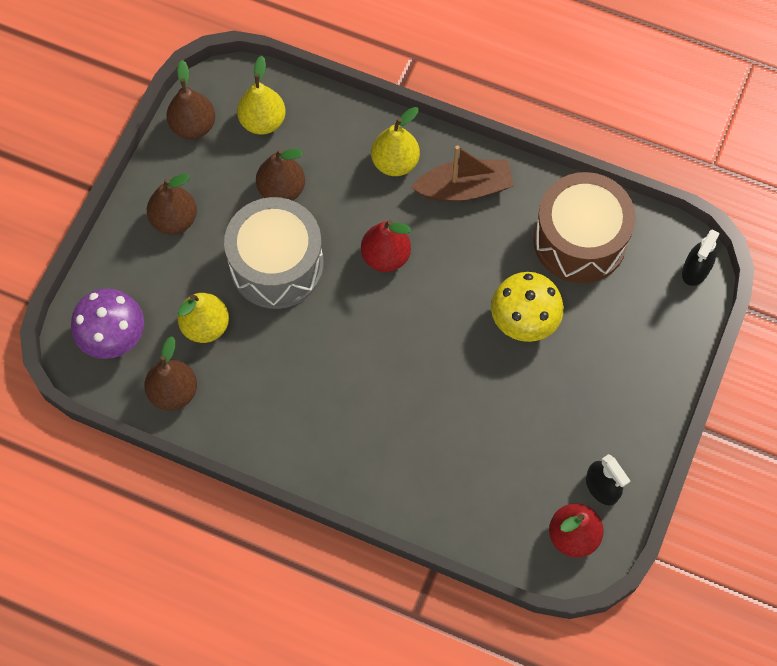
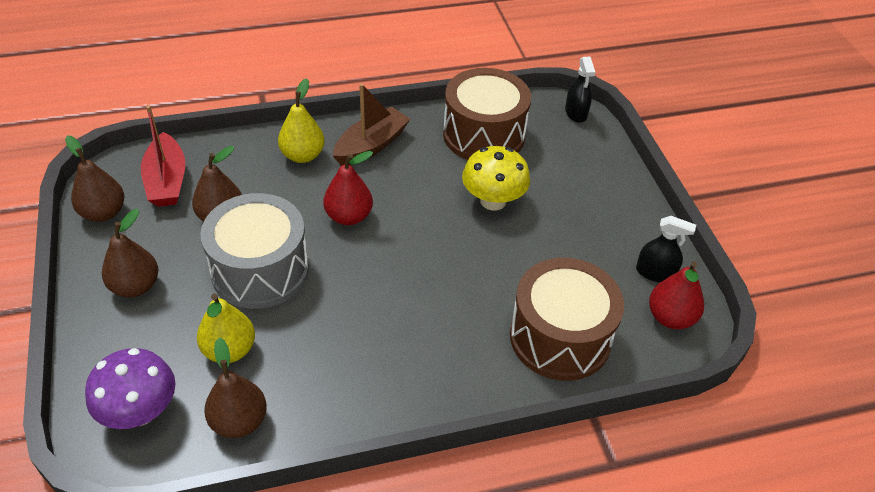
camera: 40 degrees left, 20 degrees down
(263, 121) = (167, 181): yellow pear -> red boat
(464, 488) = (560, 337): none -> brown drum

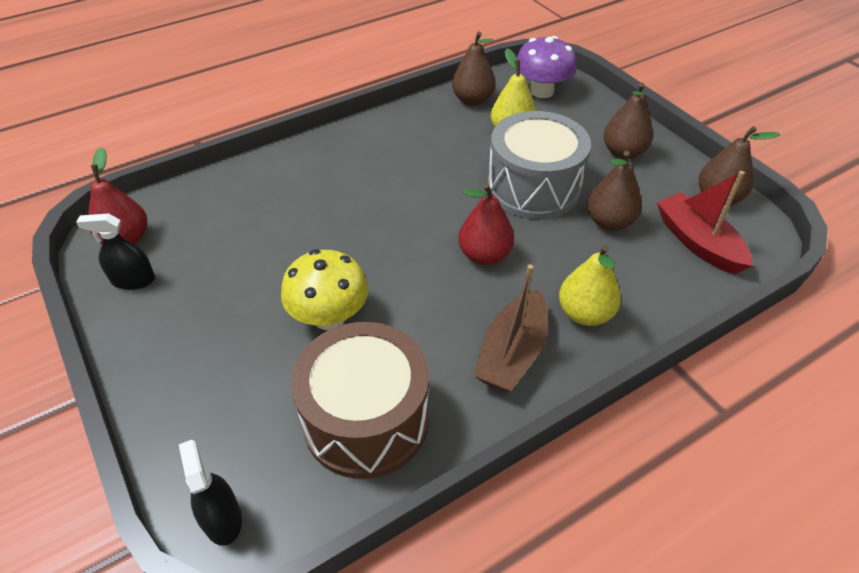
camera: 165 degrees right, 0 degrees up
(560, 337) = (239, 199): brown drum -> none

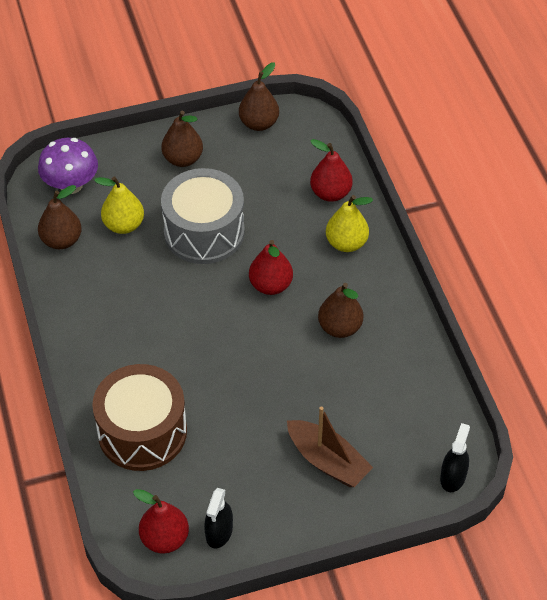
camera: 75 degrees left, 5 degrees up
(222, 518) = (453, 477): black spray bottle -> black spray bottle turned 120 degrees clockwise
(329, 317) = (303, 396): yellow mushroom -> none
(366, 419) = (400, 388): brown drum -> brown drum (142, 432)
(512, 353) = (368, 294): brown boat -> brown boat (327, 461)
(609, 222) = (261, 197): brown pear -> brown pear (340, 327)
(656, 282) = (330, 193): none -> red pear
(697, 242) = (300, 155): red boat -> none

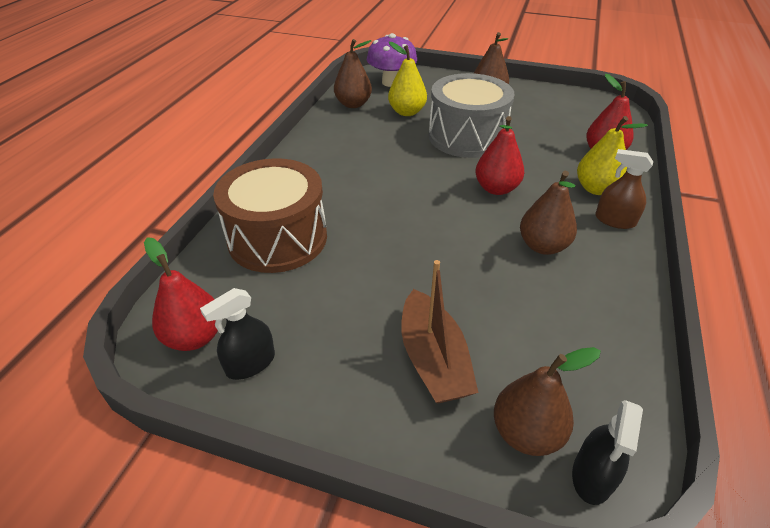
camera: 35 degrees right, 10 degrees down
(259, 123) = (568, 97): brown pear -> brown pear (526, 433)
(376, 272) = (615, 220): none -> brown spray bottle
(453, 477) = (592, 476): black spray bottle -> black spray bottle turned 150 degrees clockwise

